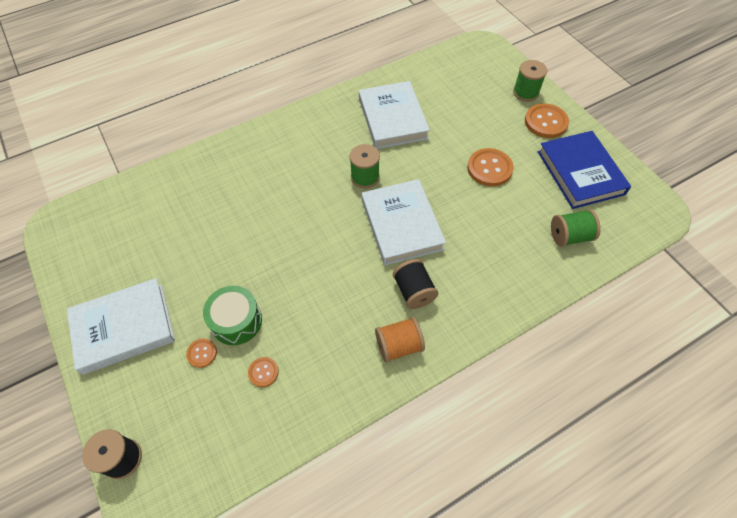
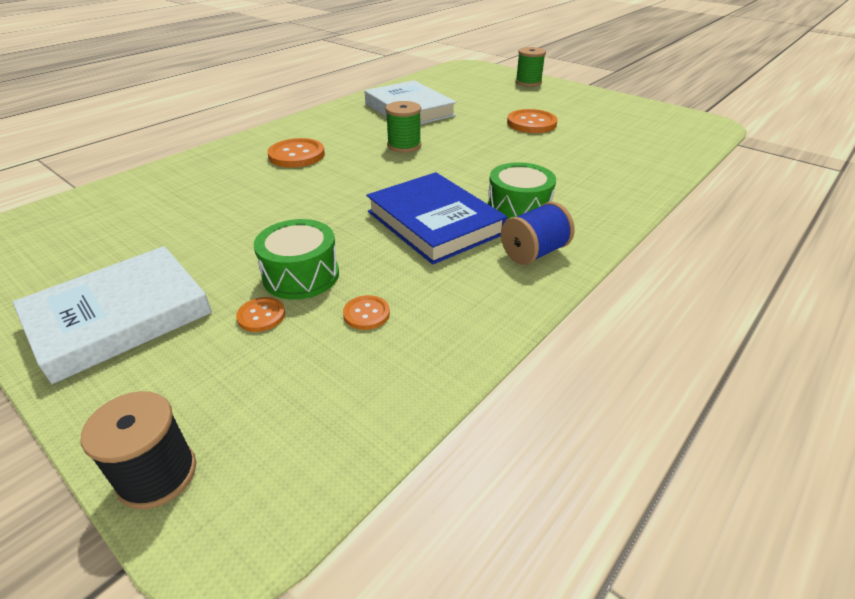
camera: 20 degrees left, 20 degrees down
(399, 345) = (534, 252): orange spool -> blue spool
(401, 224) = (468, 168): white book -> none
(414, 291) = (518, 209): black spool -> green drum
(546, 122) = (561, 94): orange button -> orange button (296, 155)
(570, 236) = (647, 149): green spool -> none
(580, 173) = (619, 114): blue book -> blue book (434, 223)

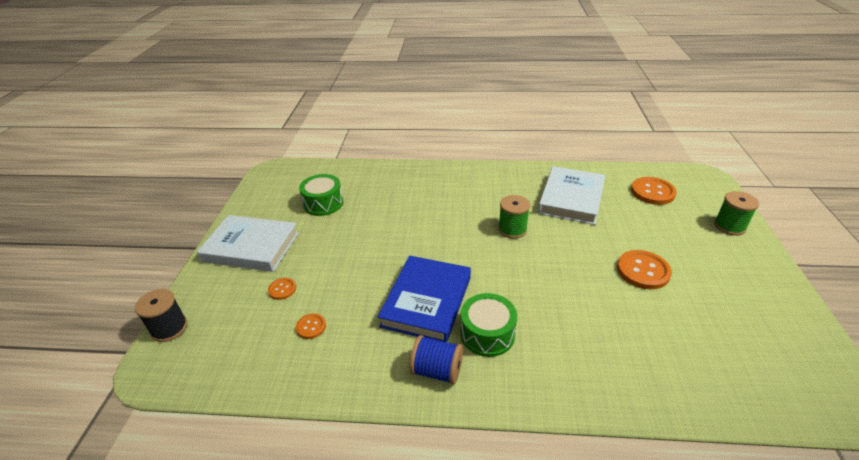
camera: 55 degrees right, 0 degrees up
(296, 155) = (444, 197): orange button -> orange button (652, 192)
(301, 275) = (325, 281): green drum -> green drum (323, 203)

